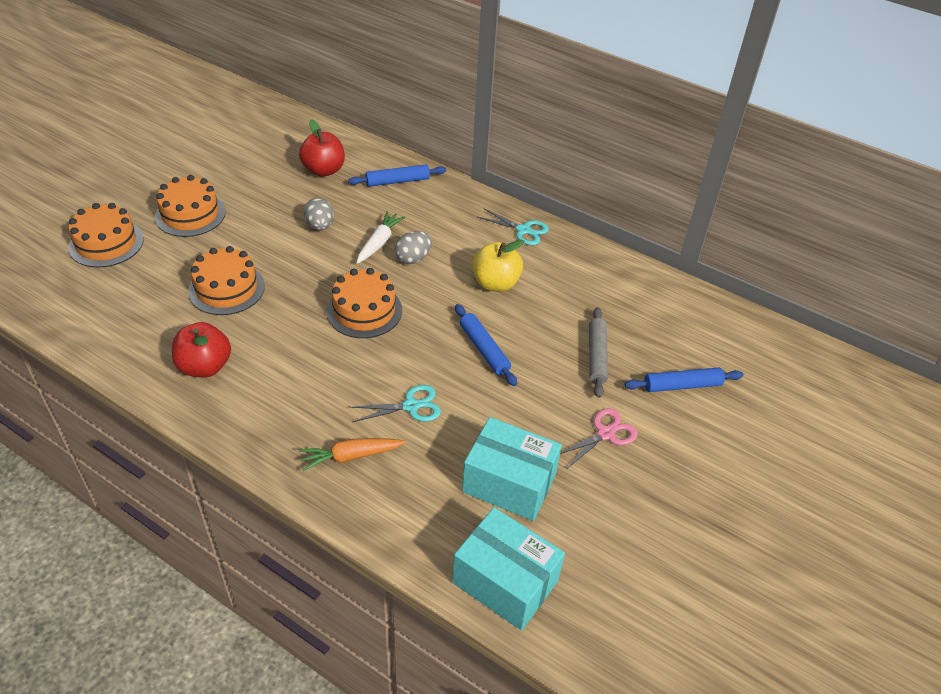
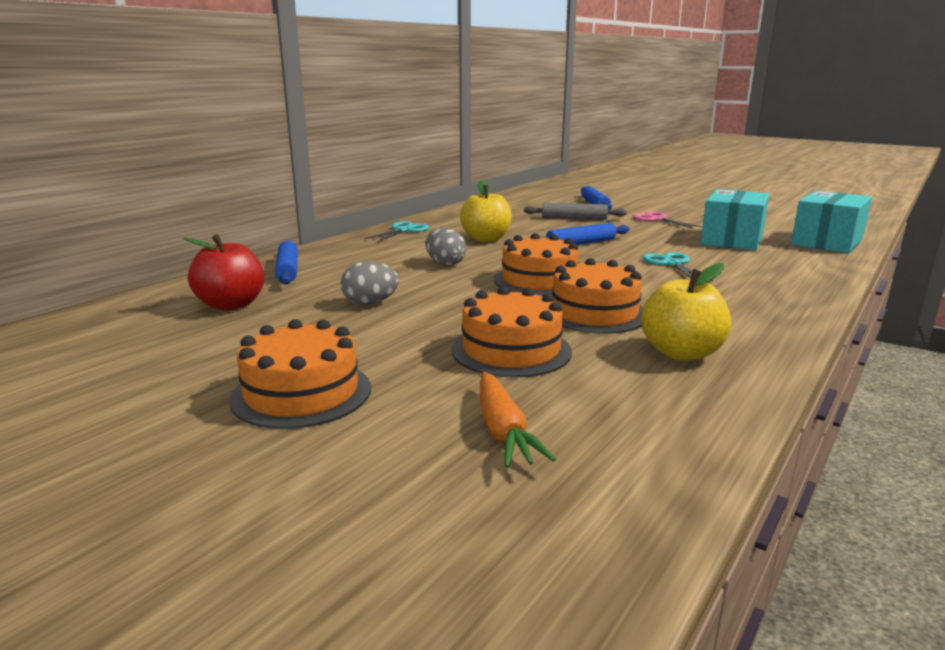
camera: 85 degrees left, 25 degrees down
(106, 243) = (372, 477): orange cake -> orange cake (594, 313)
(205, 366) = (681, 353): red apple -> yellow apple
(350, 456) = (757, 282): orange carrot -> orange carrot (503, 431)
(379, 242) = (413, 276): white carrot -> none

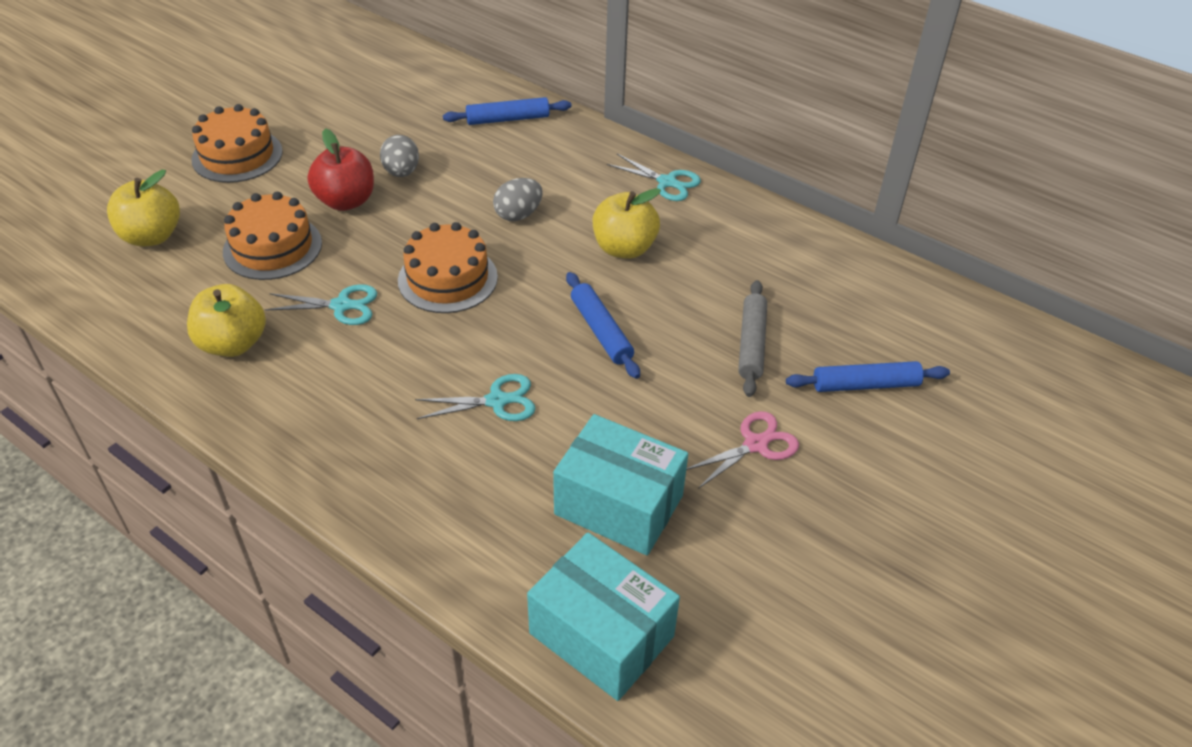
camera: 90 degrees right, 25 degrees up
(231, 305) = (414, 104): red apple -> red apple (346, 201)
(503, 431) = (152, 236): orange carrot -> yellow apple
(594, 313) = (341, 305): orange cake -> turquoise scissors

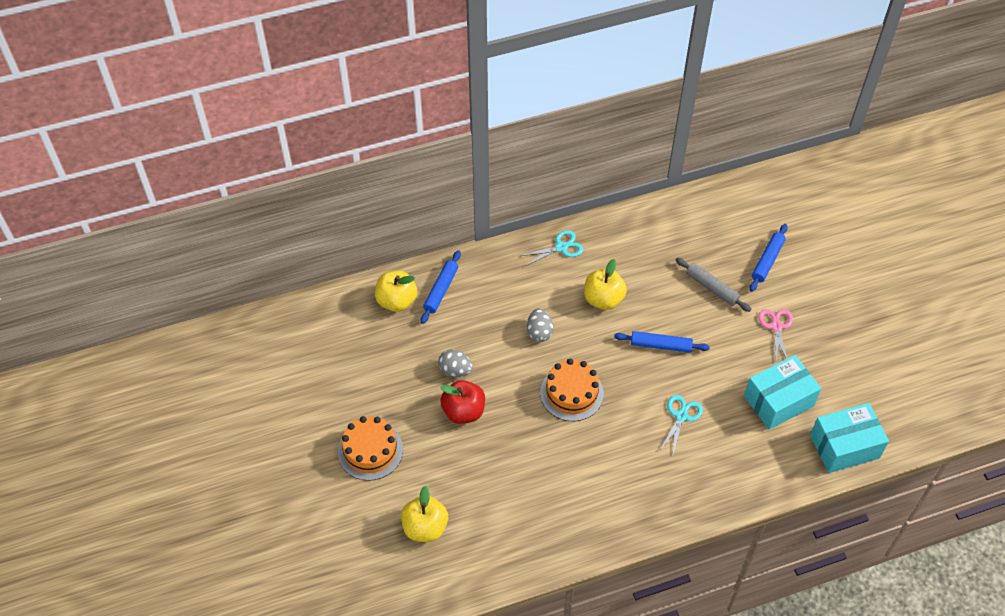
camera: 55 degrees left, 10 degrees up
(233, 343) = (557, 519): yellow apple -> yellow apple (397, 301)
(272, 247) = (482, 467): orange cake -> none
(341, 305) = (560, 454): turquoise scissors -> none

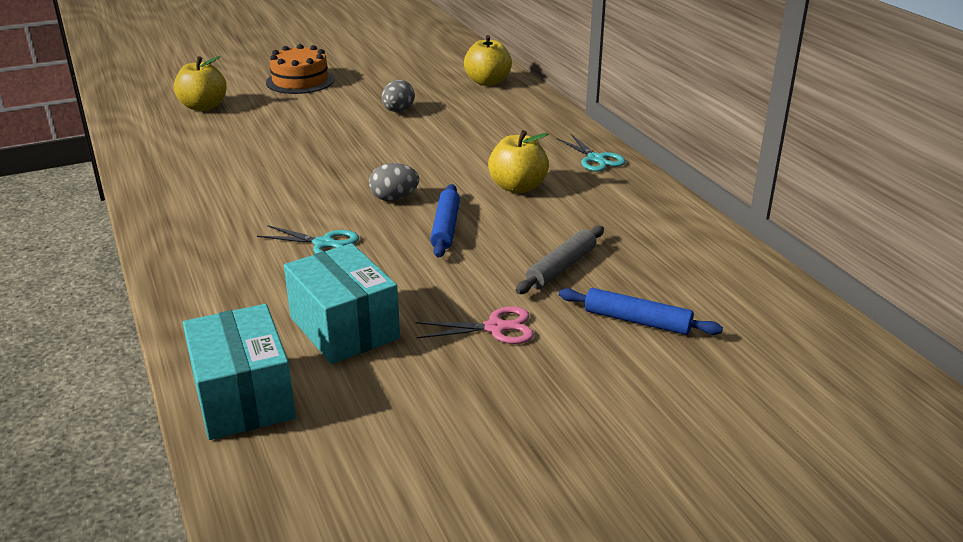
camera: 85 degrees right, 25 degrees down
(441, 290) = (507, 100): blue rolling pin -> none
(463, 411) = (343, 117): red apple -> none
(539, 332) = (456, 150): grey egg -> grey egg (394, 198)
(572, 393) = (366, 171): orange cake -> none

